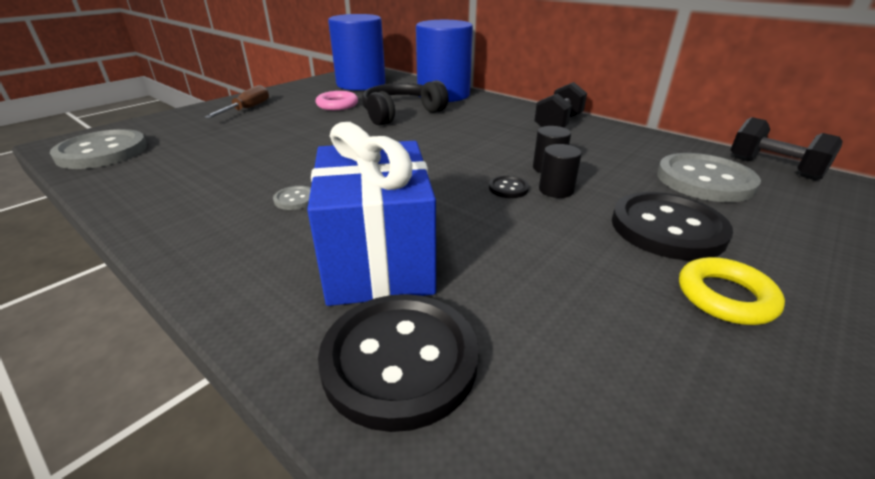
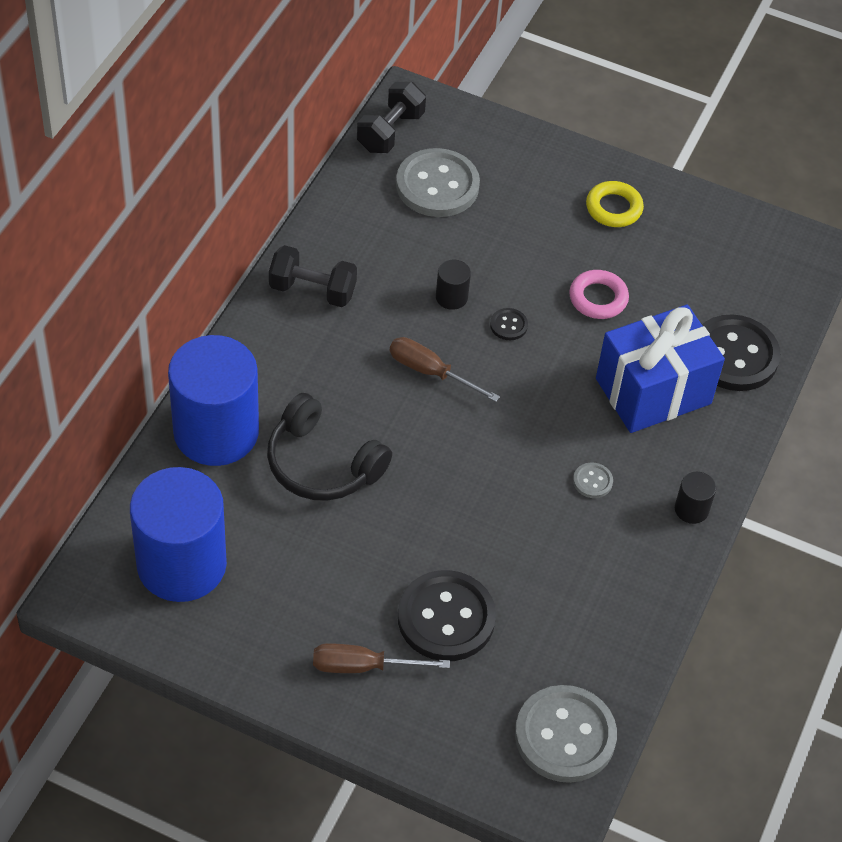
camera: 110 degrees left, 20 degrees up
(337, 105) = (307, 555): pink ring -> pink ring (598, 298)
(463, 150) = (430, 372): none -> brown screwdriver
(556, 190) = (498, 291): black cylinder -> black cylinder (691, 509)
(667, 228) = (538, 223): black button -> black button (446, 618)

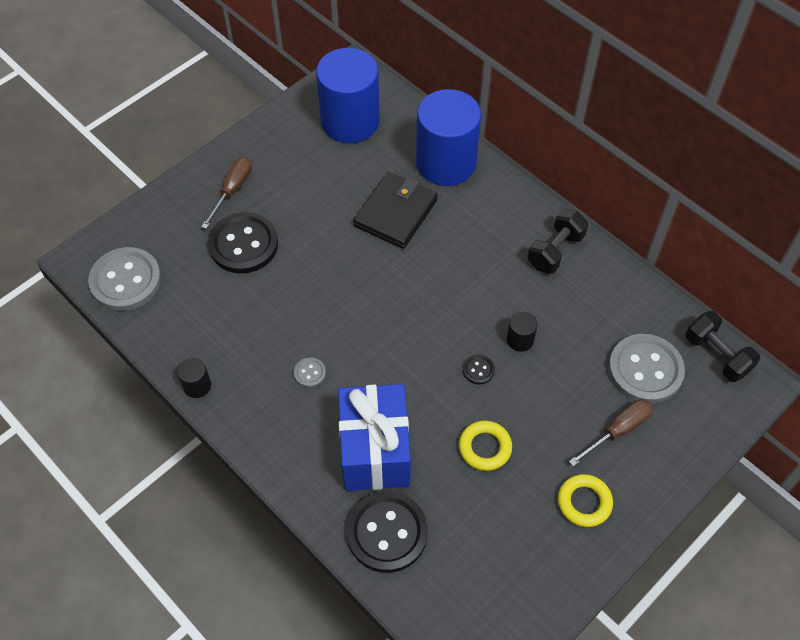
camera: 115 degrees right, 5 degrees up
(322, 464) = (395, 213): black headphones -> black wallet
(430, 372) = (451, 302): brown screwdriver -> brown screwdriver (618, 430)
(598, 298) = (485, 448): pink ring -> yellow ring
(691, 509) = (255, 431): black cylinder -> black cylinder (197, 385)

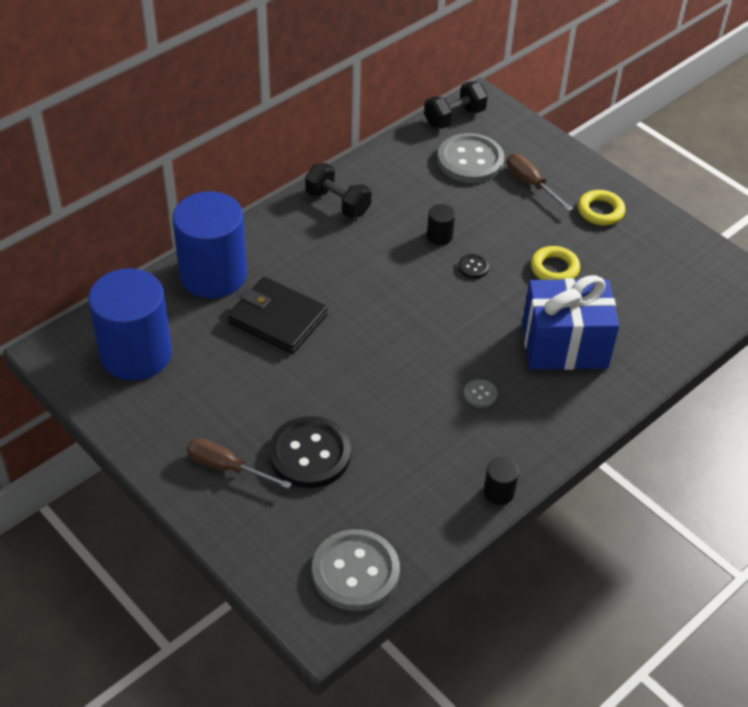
camera: 90 degrees left, 10 degrees down
(387, 533) = (645, 339): black button -> none

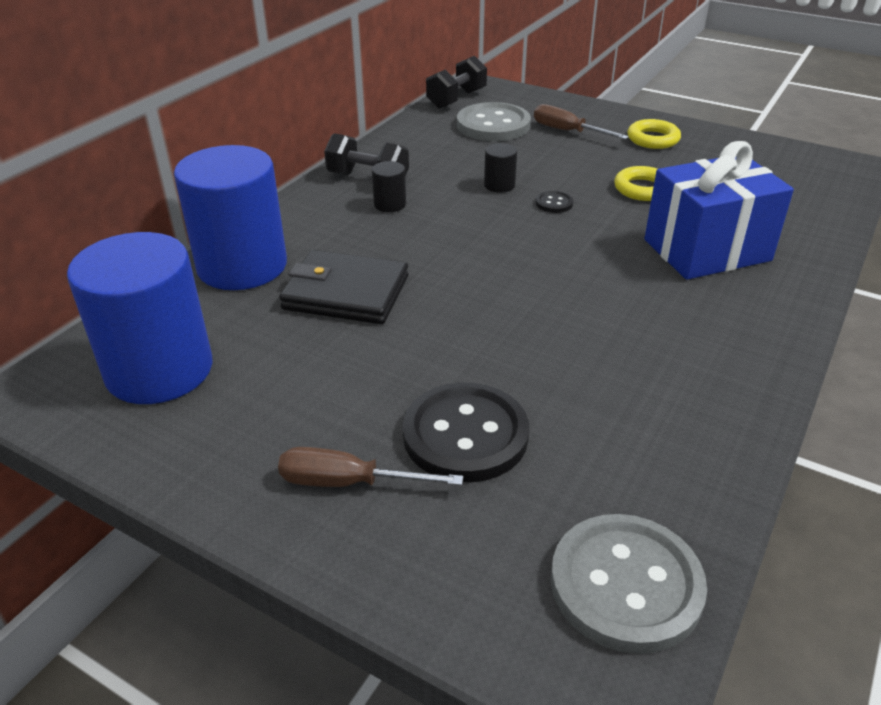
camera: 15 degrees left, 10 degrees down
(480, 394) = (647, 316): grey button -> none
(499, 492) = (751, 418): black cylinder -> black cylinder (390, 204)

